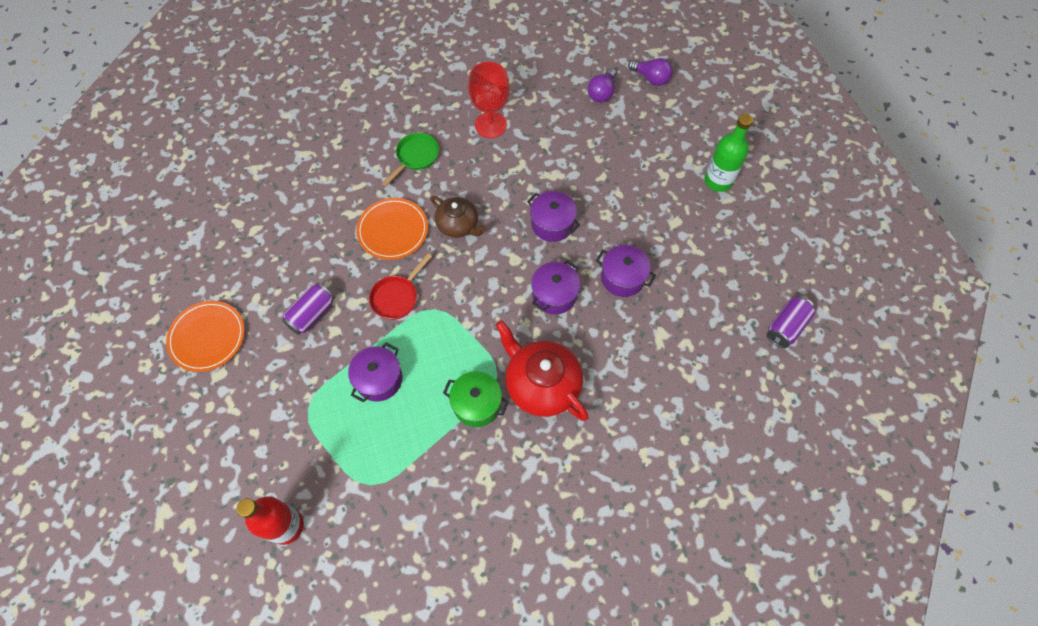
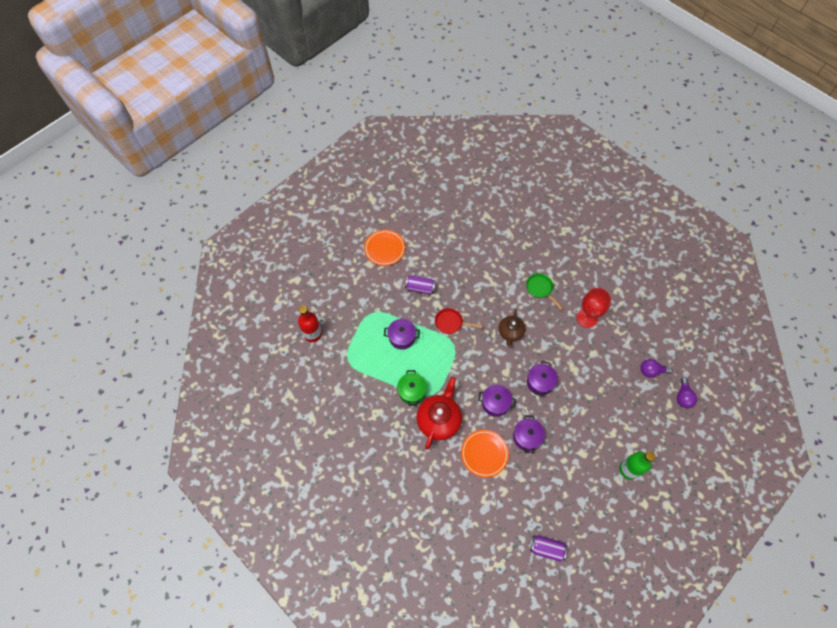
camera: 65 degrees right, 0 degrees up
(393, 230) = (488, 301): orange plate -> orange plate (484, 454)
(415, 157) = (540, 289): green pan -> green pan turned 135 degrees counterclockwise

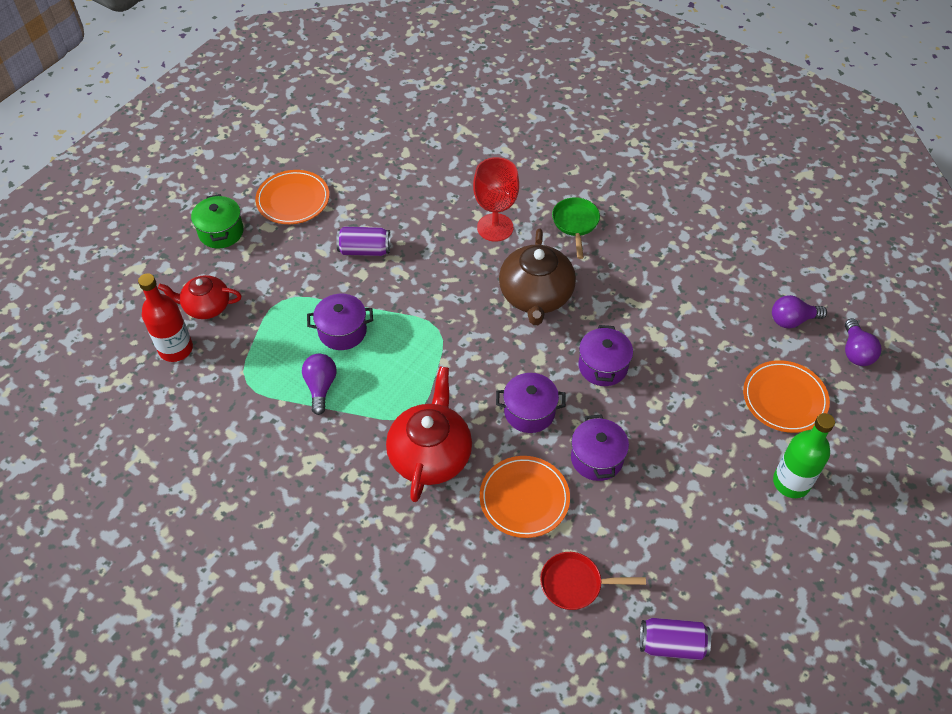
camera: 10 degrees left, 10 degrees down
(331, 310) = (206, 306): none -> red teapot
(386, 369) = (320, 387): none -> purple light bulb
(412, 391) = (373, 415): green pot -> green pot (221, 232)
(451, 323) = (428, 296): red pan -> red pan (576, 584)
(510, 332) = (536, 296): brown teapot -> brown teapot, size x1.58
(540, 289) = (575, 224): green pan -> green pan turned 45 degrees clockwise
(587, 318) = (663, 256): red goblet -> red goblet (495, 227)
(636, 419) = (784, 399): none -> orange plate

